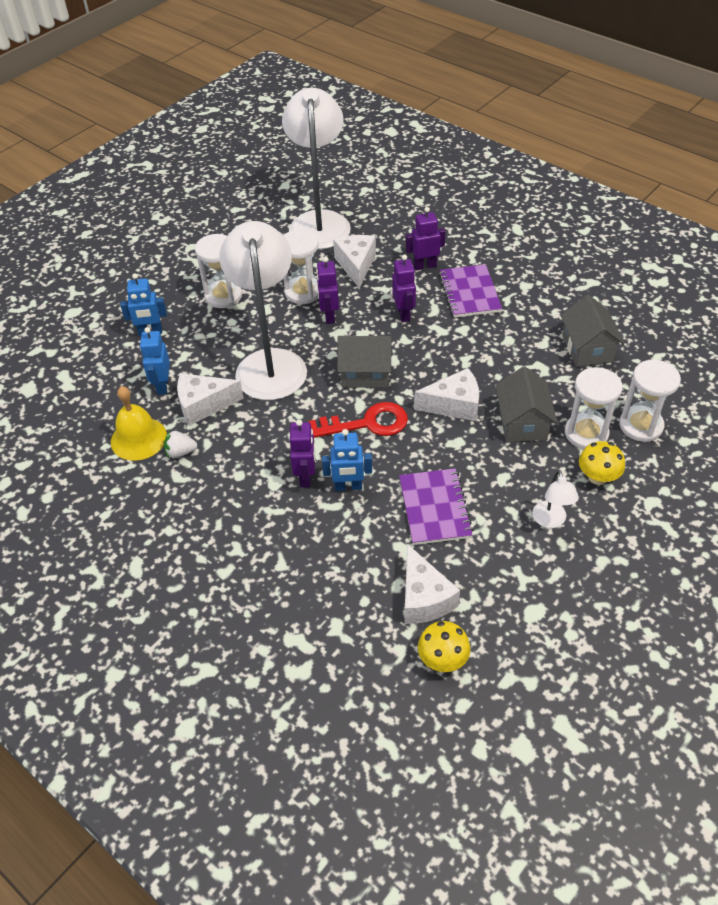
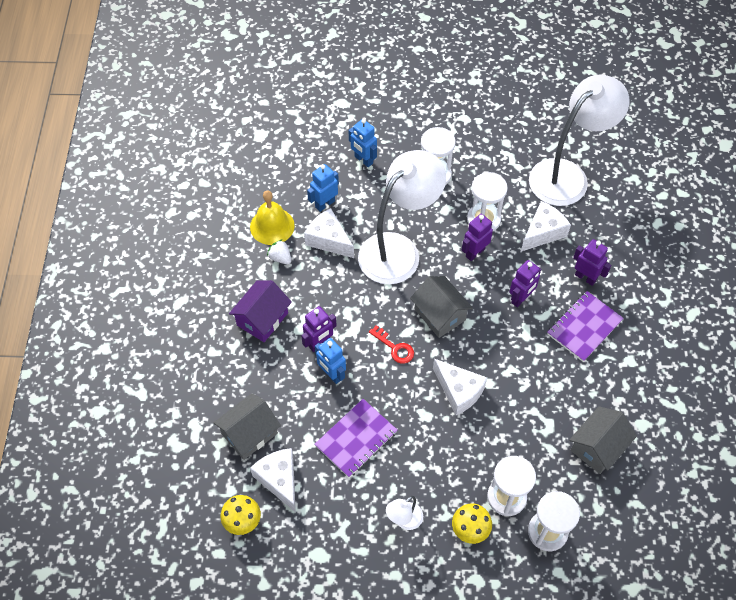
camera: 50 degrees right, 10 degrees up
(232, 507) = (262, 319): none -> purple house
(367, 423) = (395, 348): red key -> red key, size x0.61
(424, 598) = (279, 480): white cheese -> white cheese turned 120 degrees clockwise
(522, 422) = (480, 447): grey house -> grey house (249, 433)

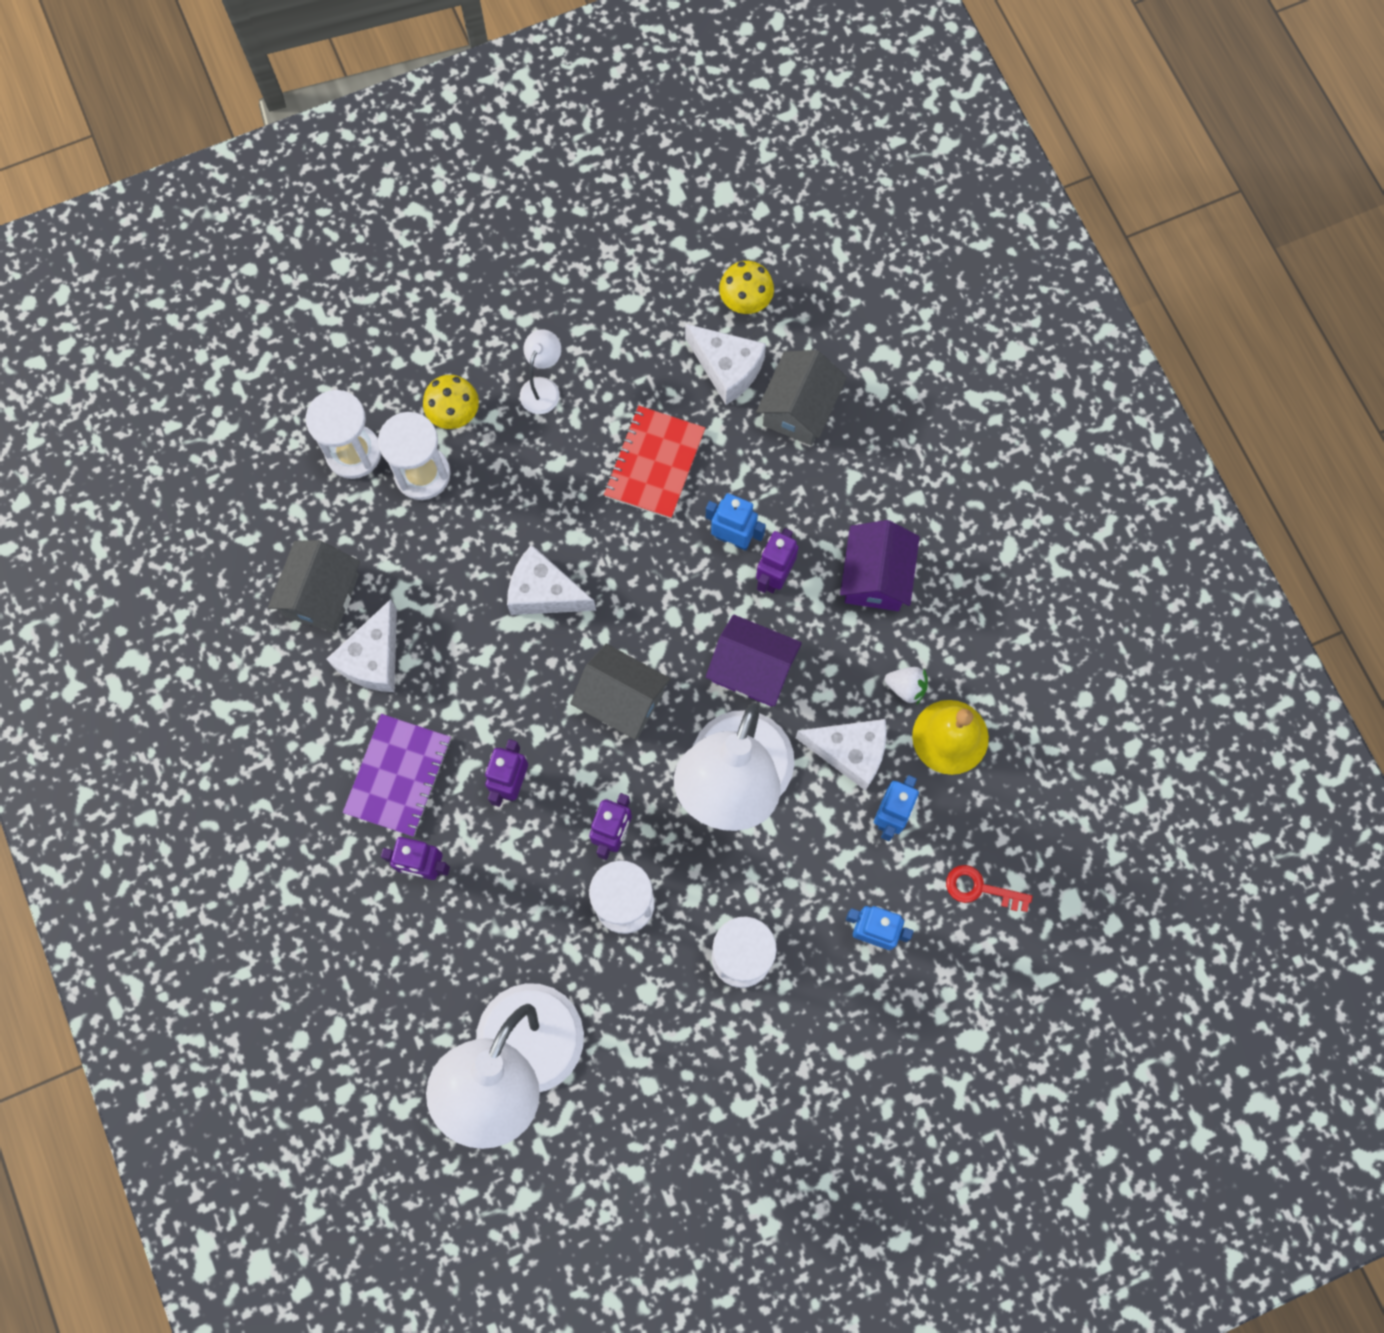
camera: 155 degrees right, 15 degrees up
(356, 439) = (654, 464): purple notebook -> red notebook
(359, 300) = (752, 669): none -> purple house
(395, 348) = (663, 617): red key -> red key (980, 888)
(543, 232) = (519, 922): white cheese -> white cheese (373, 658)

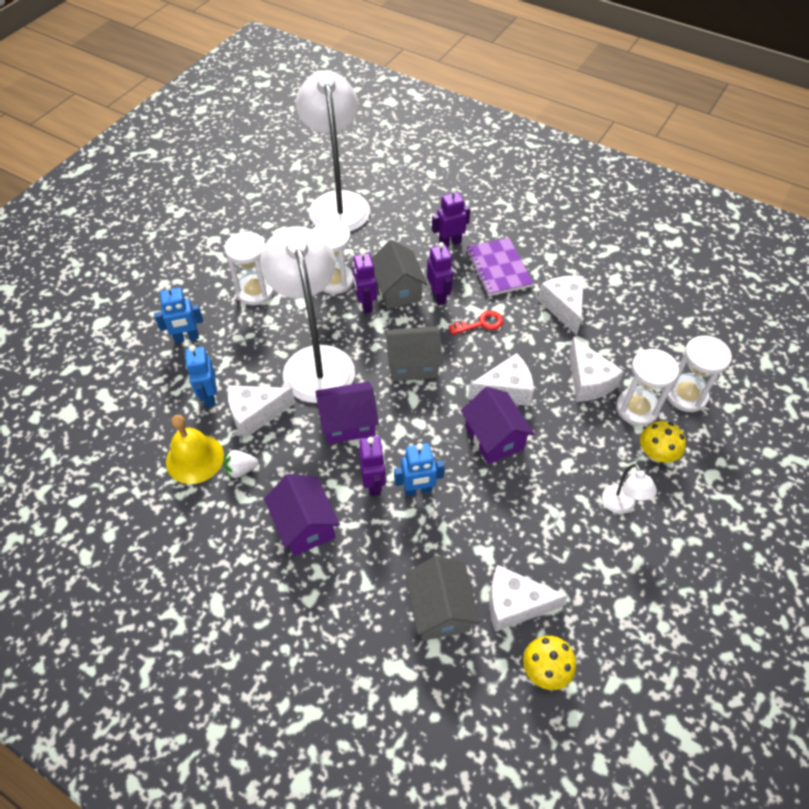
camera: 145 degrees right, 20 degrees down
(322, 595) = (621, 318): grey house -> grey house (398, 290)
(442, 541) = (588, 381): none -> white cheese
(606, 544) = (494, 438): none -> purple house
(654, 464) = (507, 504): red notebook -> none
(980, 888) = (131, 390): red key -> red key (481, 324)

